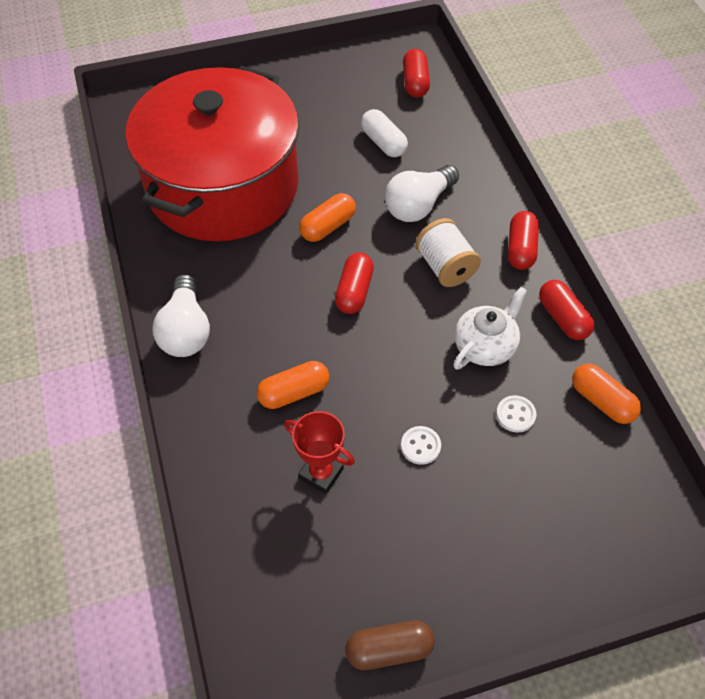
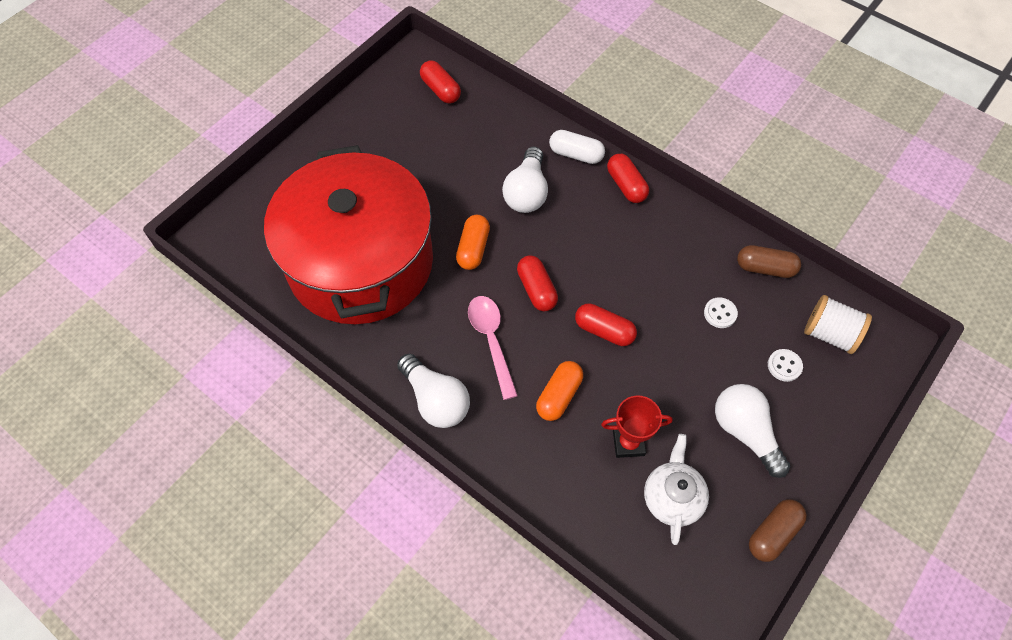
camera: 35 degrees left, 5 degrees up
(275, 311) = (491, 341): none -> pink spoon
(383, 142) = (458, 154): white capsule -> white capsule (576, 154)
(420, 446) = (677, 377): white button -> white button (784, 366)
(444, 538) = (745, 432): none -> white light bulb
(445, 267) = (585, 230): white spool -> white spool (829, 334)
(485, 345) = (660, 275): white teapot -> white teapot (672, 497)
(563, 318) = (694, 222): red capsule -> red capsule (604, 330)
(602, 401) = (765, 268): orange capsule -> brown capsule

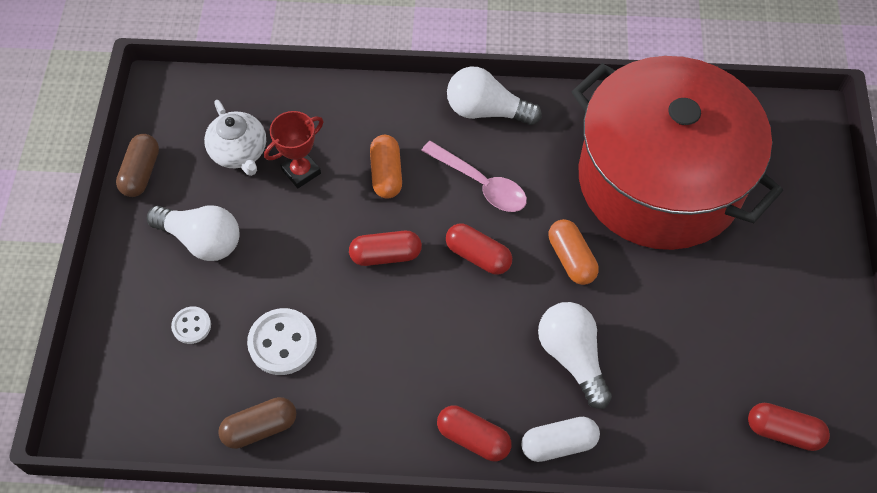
camera: 145 degrees right, 0 degrees up
(720, 313) = (282, 343): white button -> white button, size x1.76
(829, 334) = (158, 390): white spool -> none

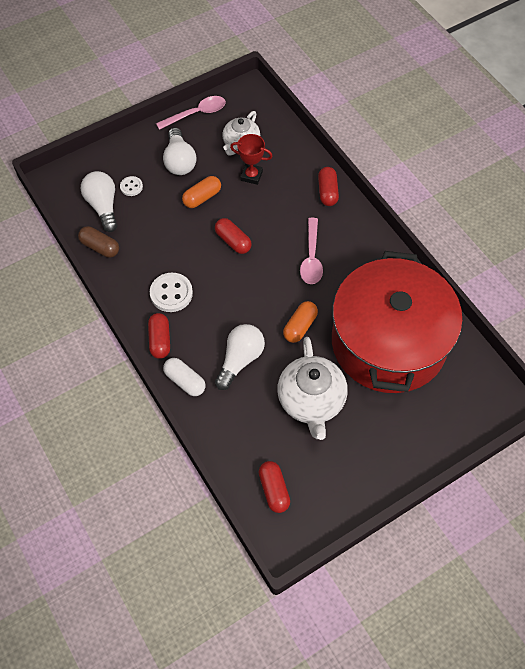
camera: 55 degrees right, 0 degrees up
(141, 173) = (196, 114): brown capsule -> pink spoon
(282, 343) = (150, 228): white button -> white button (171, 293)
(386, 174) = (281, 212): orange capsule -> orange capsule (202, 197)
(478, 256) = (266, 282): red capsule -> red capsule (327, 192)
(486, 111) = (361, 233): white light bulb -> white light bulb (103, 206)
(685, 312) = (311, 401): none -> white teapot

